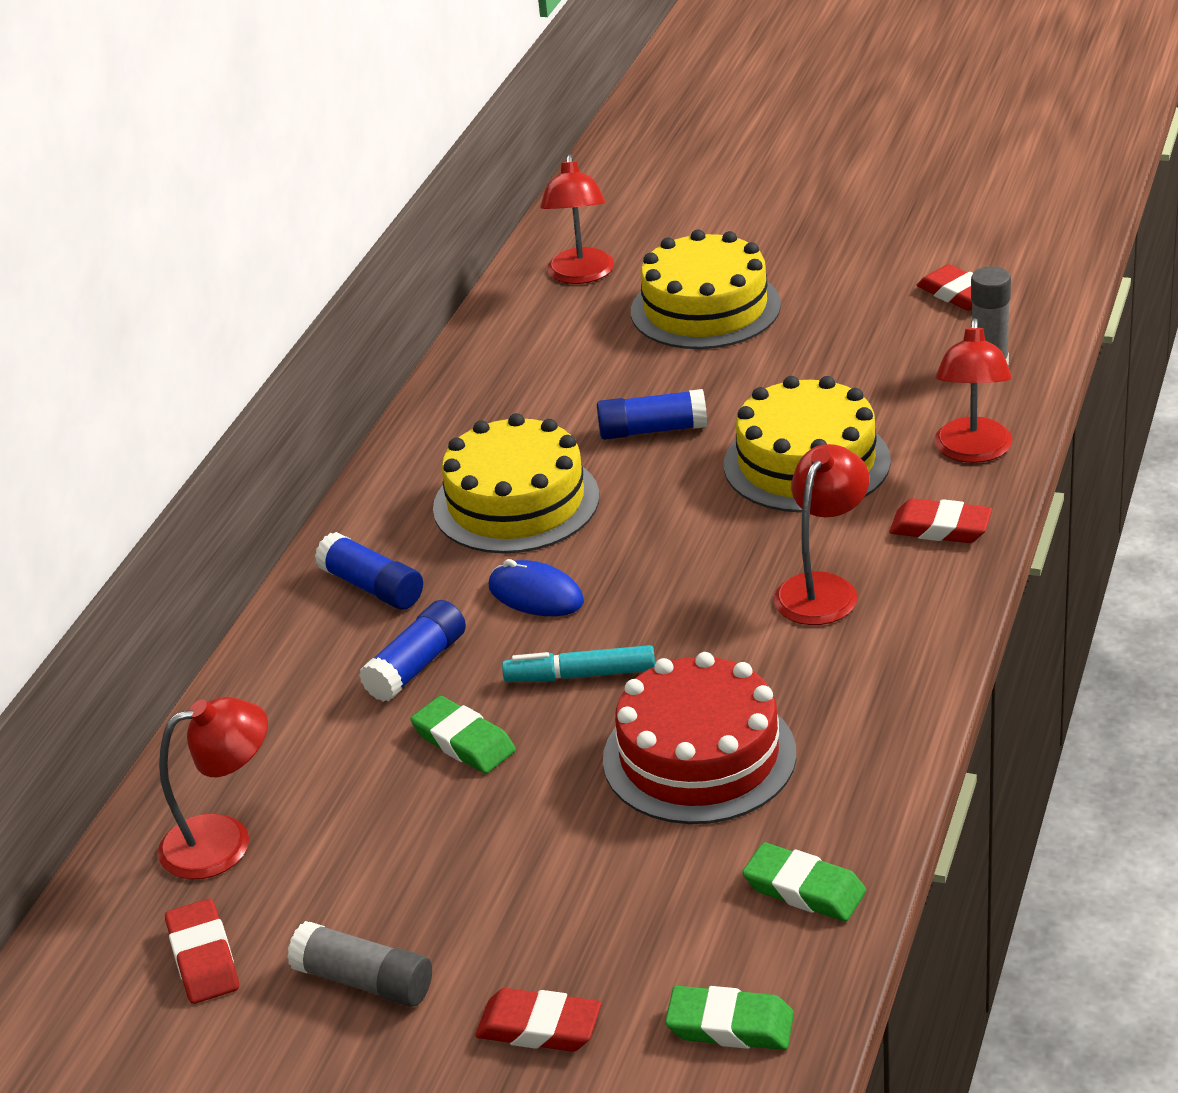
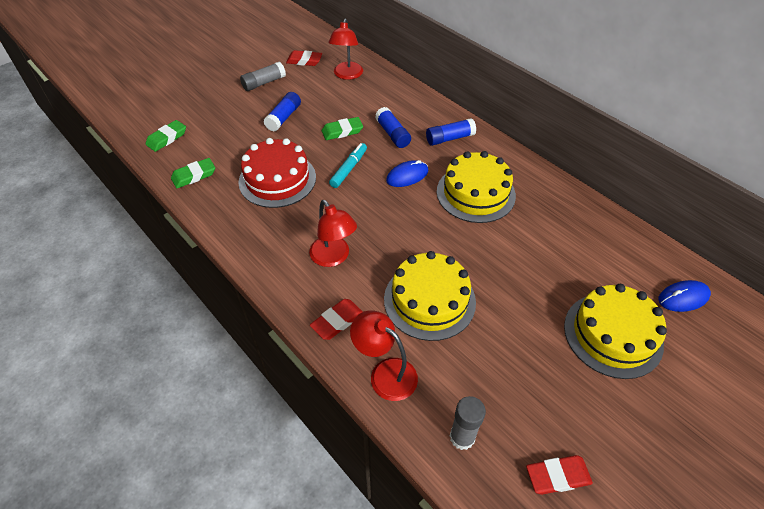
camera: 115 degrees right, 15 degrees up
(539, 1027) = (211, 105): red eraser -> none
(581, 275) = (683, 297): red lamp -> blue mouse
(652, 430) = (501, 258): blue glue stick -> blue glue stick (284, 117)

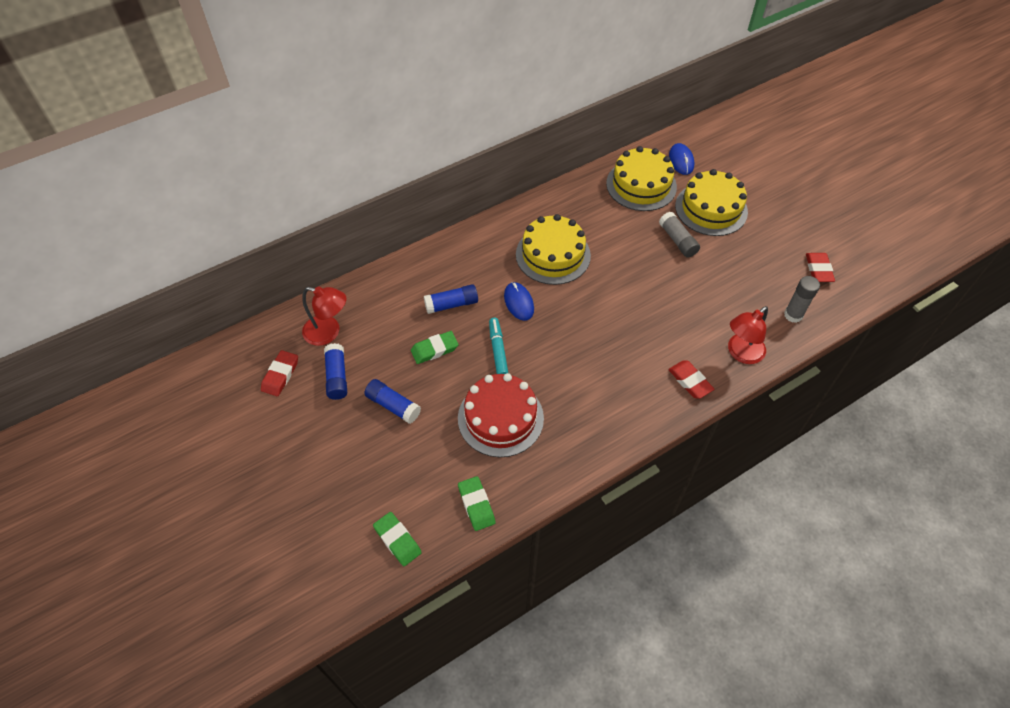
camera: 80 degrees left, 5 degrees up
(264, 83) = (313, 424): grey glue stick -> grey glue stick (677, 240)
(334, 257) = (618, 376): red lamp -> none
(342, 131) = (434, 349): green eraser -> green eraser turned 75 degrees clockwise
(349, 169) = (498, 350): turquoise marker -> turquoise marker turned 45 degrees clockwise
(429, 300) = (672, 312): yellow cake -> yellow cake (641, 185)
(449, 138) = (471, 258): blue glue stick -> blue glue stick (337, 376)

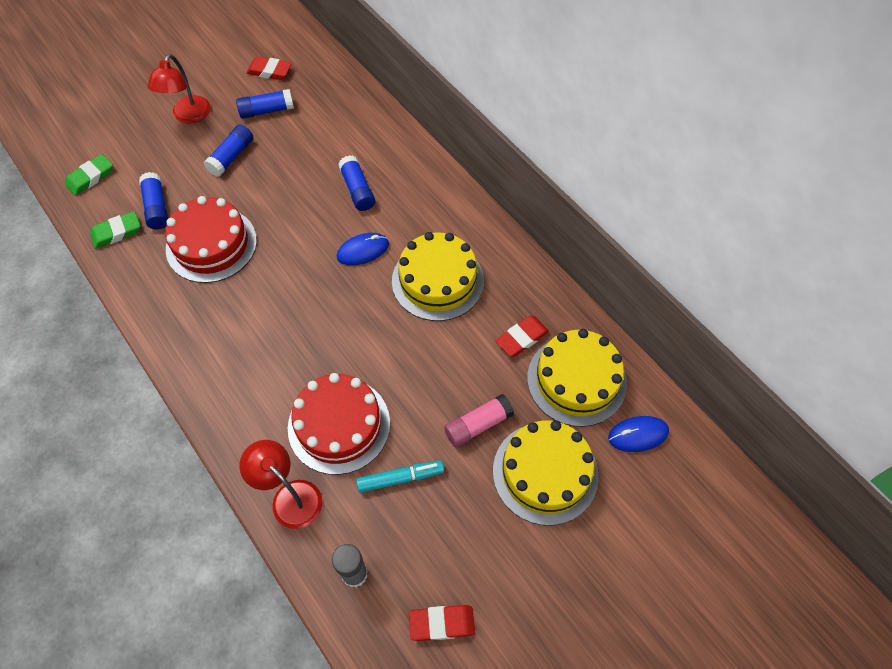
camera: 85 degrees right, 5 degrees up
(328, 332) = (318, 97): red lamp -> red lamp (188, 116)
(434, 349) = (298, 181): green eraser -> none
(449, 469) = (157, 207): none -> blue glue stick
(498, 350) = (296, 236): turquoise marker -> turquoise marker (400, 478)
(677, 240) = (478, 425): grey glue stick -> pink glue stick
(681, 322) = (339, 425): none -> red cake
(690, 381) = (249, 432): red eraser -> red eraser (522, 338)

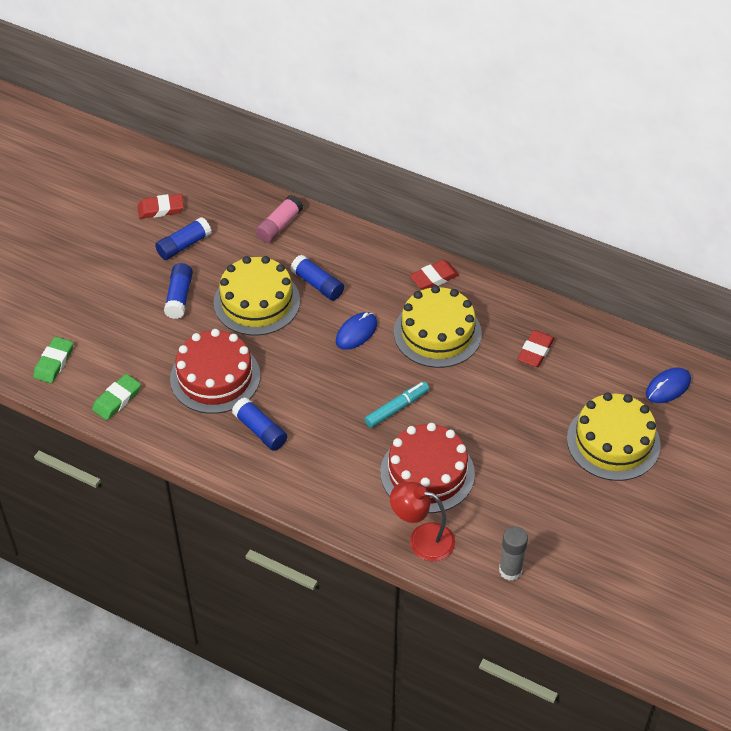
camera: 25 degrees left, 10 degrees down
(157, 207) = (139, 365): blue glue stick -> blue glue stick (260, 430)
(188, 116) = (110, 276): red lamp -> none
(400, 478) = (503, 491): turquoise marker -> turquoise marker (397, 408)
(442, 623) = (598, 574): red eraser -> red eraser (434, 278)
(478, 425) = (540, 429): pink glue stick -> pink glue stick (279, 226)
(576, 380) = (598, 366): yellow cake -> yellow cake (257, 302)

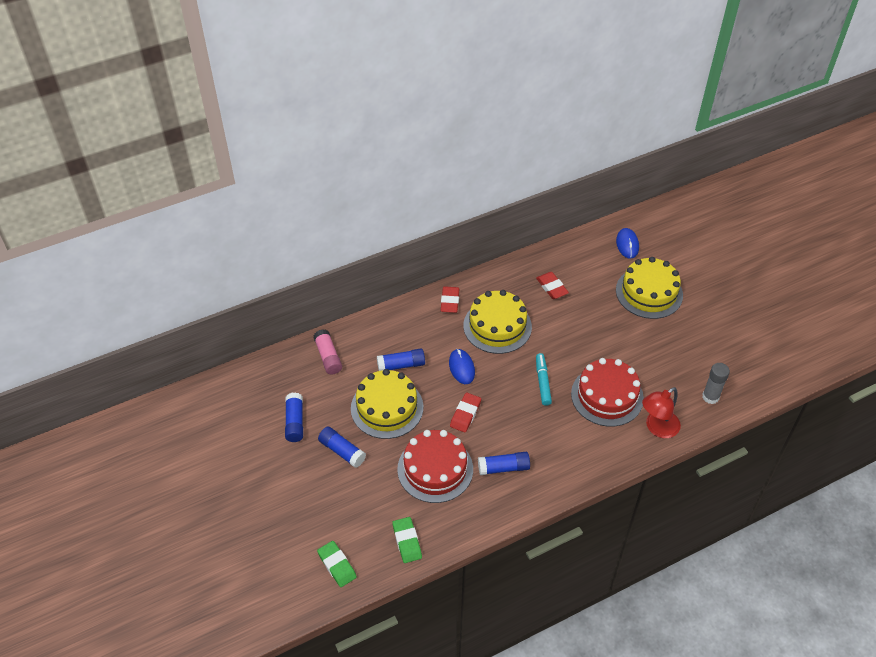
camera: 55 degrees left, 0 degrees up
(161, 209) = (245, 417): red eraser -> red eraser (465, 414)

